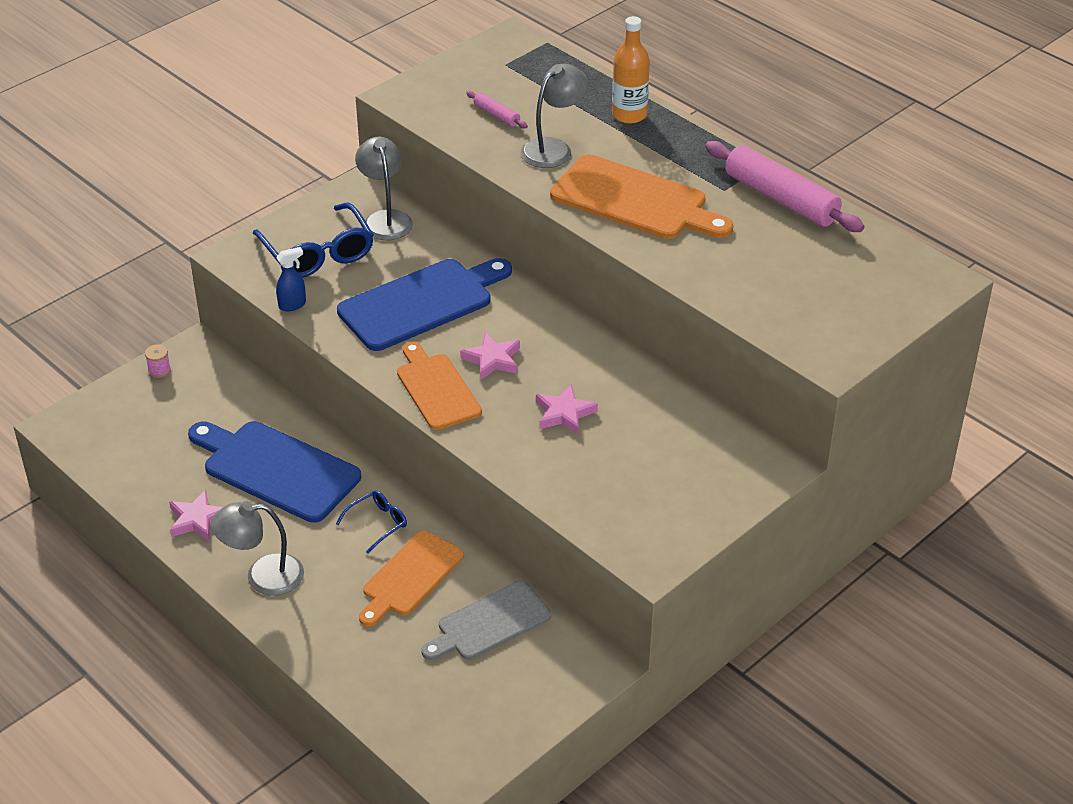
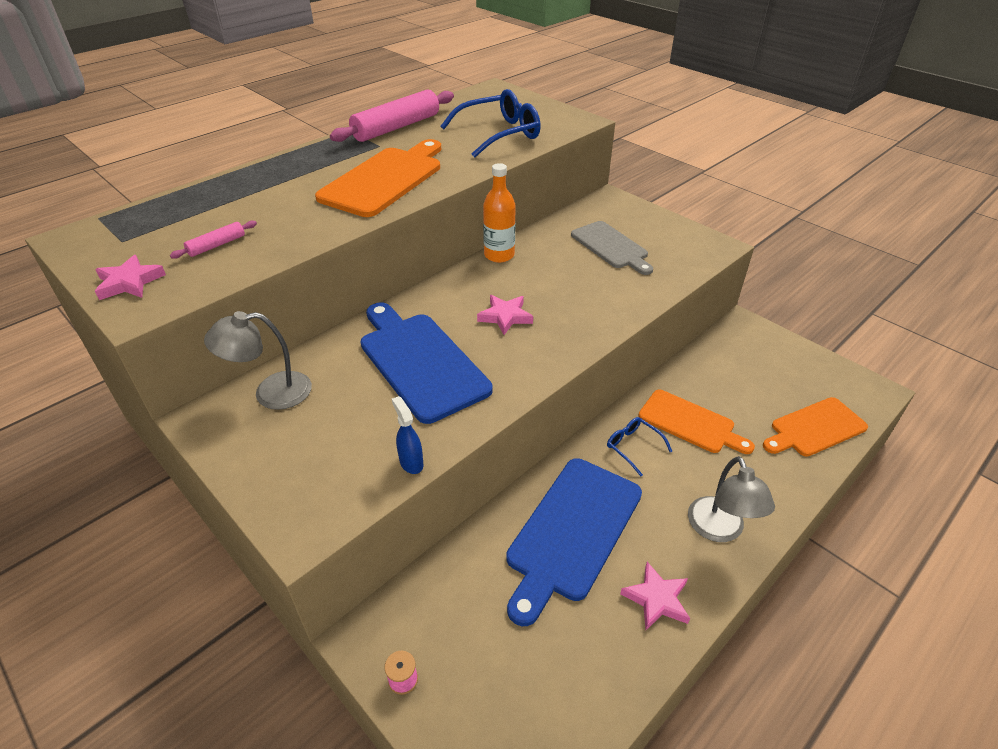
camera: 90 degrees left, 0 degrees up
(318, 254) = (320, 446): blue glasses -> blue glasses (500, 134)
(436, 389) = (546, 348): orange cutting board -> orange cutting board (815, 428)
(489, 623) = (724, 376): grey cutting board -> grey cutting board (611, 247)
(553, 148) = (291, 215): grey lamp -> none
(564, 413) = (570, 280): pink star -> pink star (129, 282)
(629, 115) = (254, 179): orange bottle -> orange bottle (499, 255)

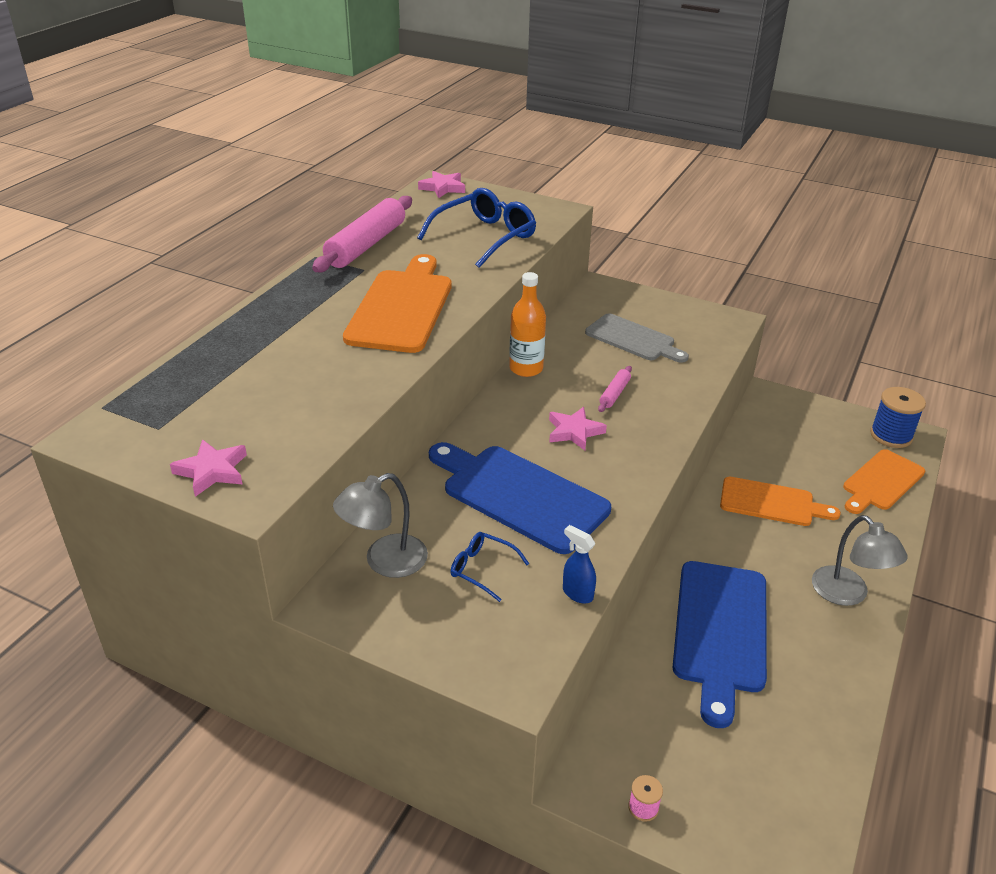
camera: 20 degrees left, 5 degrees down
(217, 245) = (276, 412): pink rolling pin -> pink rolling pin (614, 394)
(632, 446) = (731, 538): blue glasses -> blue glasses (481, 569)
(656, 599) = (826, 669): pink star -> pink star (443, 188)
(849, 386) = (891, 435): none -> blue spool

